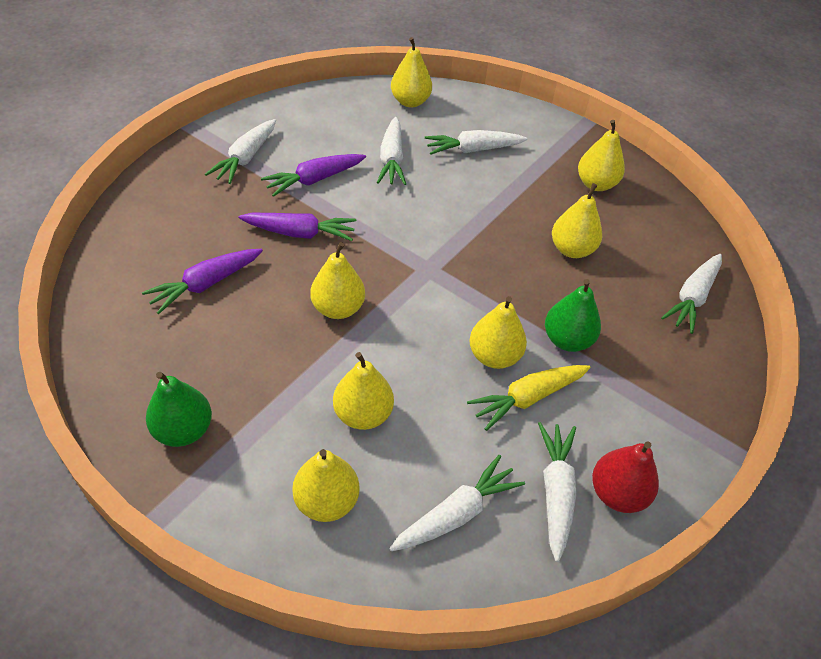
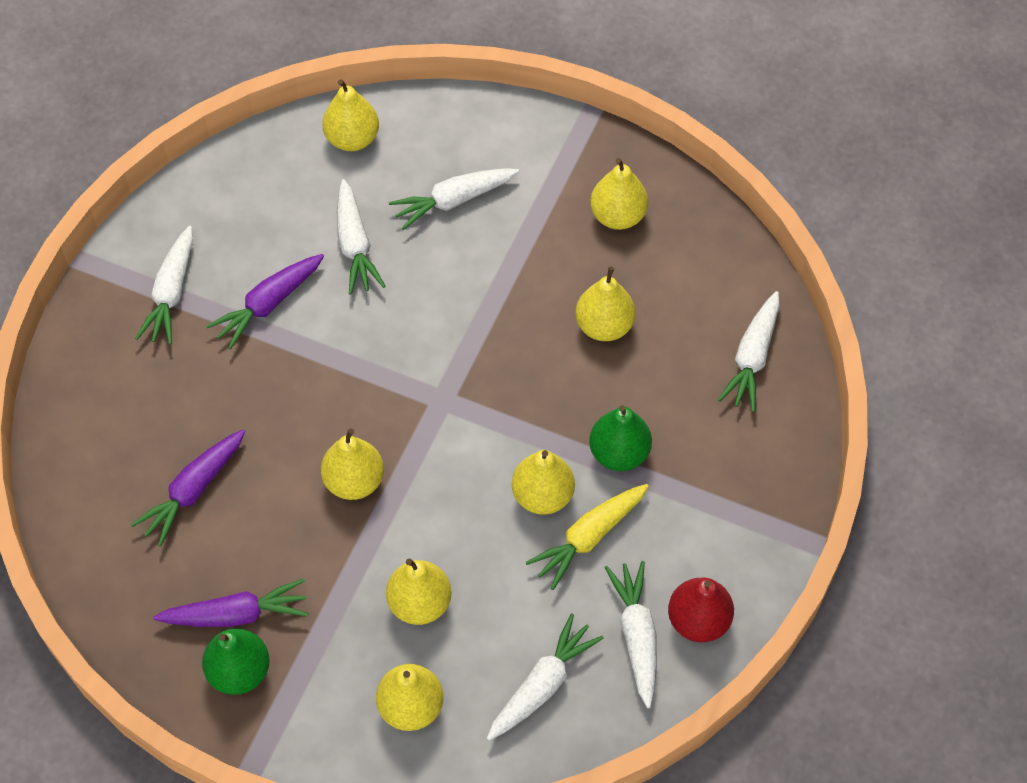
camera: 10 degrees left, 10 degrees up
(300, 233) = (277, 390): purple carrot -> purple carrot (236, 614)

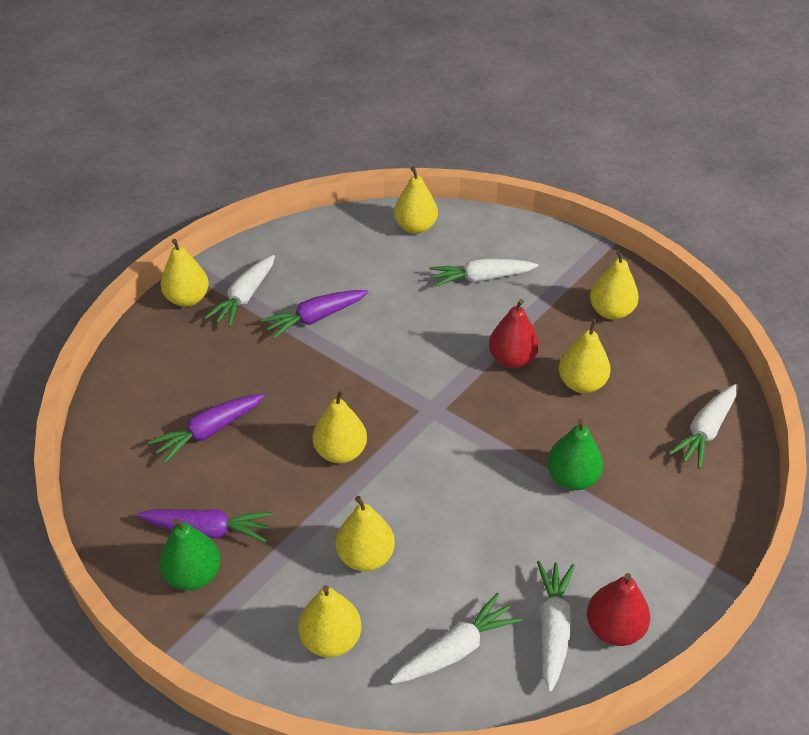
camera: 15 degrees right, 15 degrees down
(355, 245) = (395, 293): white carrot -> none
(517, 310) = (512, 359): none -> red pear
(542, 495) = (497, 497): yellow pear -> yellow pear (187, 299)
(589, 537) = (529, 538): yellow carrot -> none

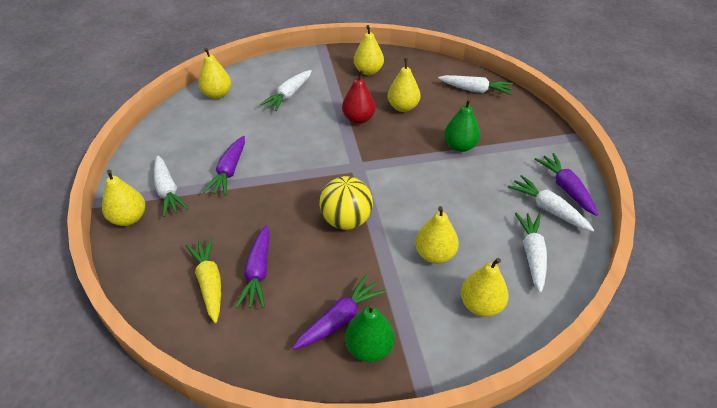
camera: 50 degrees left, 0 degrees up
(166, 407) = (209, 283): none -> yellow carrot
(340, 452) = (346, 220): yellow pear -> yellow ball
(614, 629) = (566, 188): red pear -> purple carrot
(705, 431) = (475, 90): white carrot -> white carrot turned 60 degrees counterclockwise

